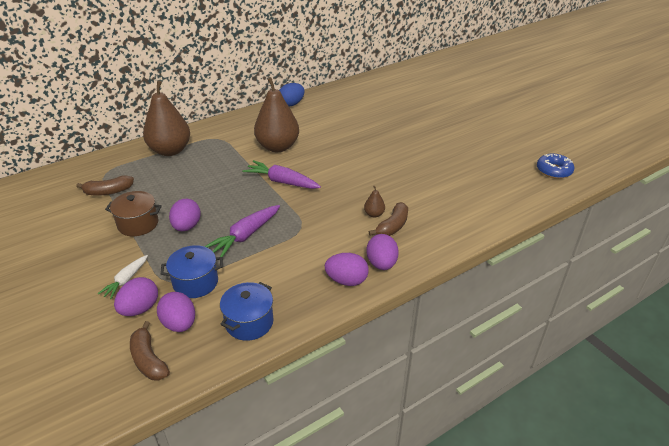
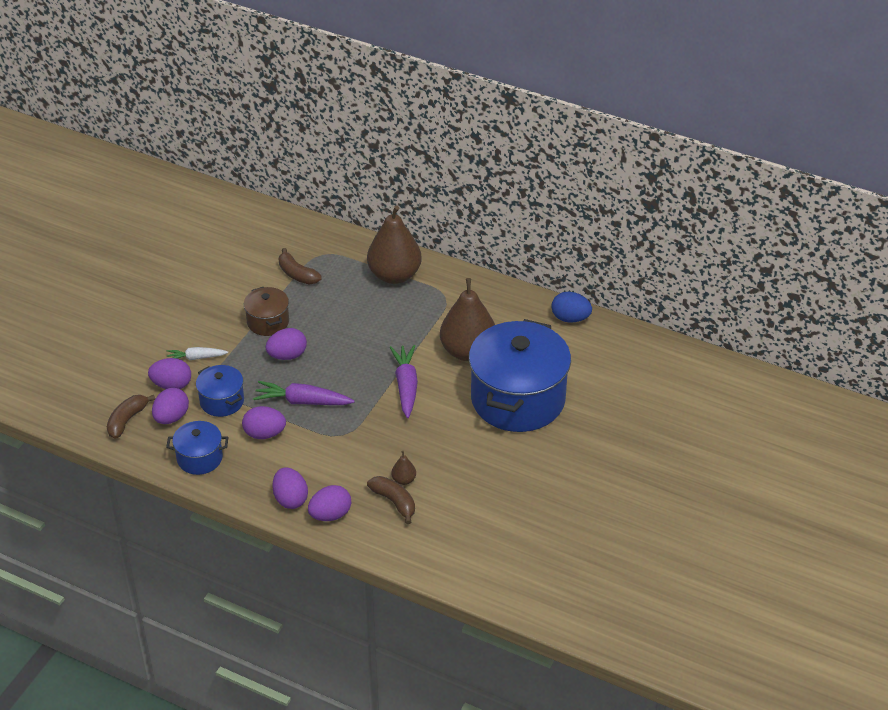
camera: 60 degrees right, 5 degrees up
(259, 270) = (264, 434): none -> purple egg
(340, 143) = (518, 399): none -> blue pot
(392, 226) = (394, 502): brown banana -> brown banana turned 135 degrees counterclockwise
(554, 170) = (614, 612): blue donut -> none

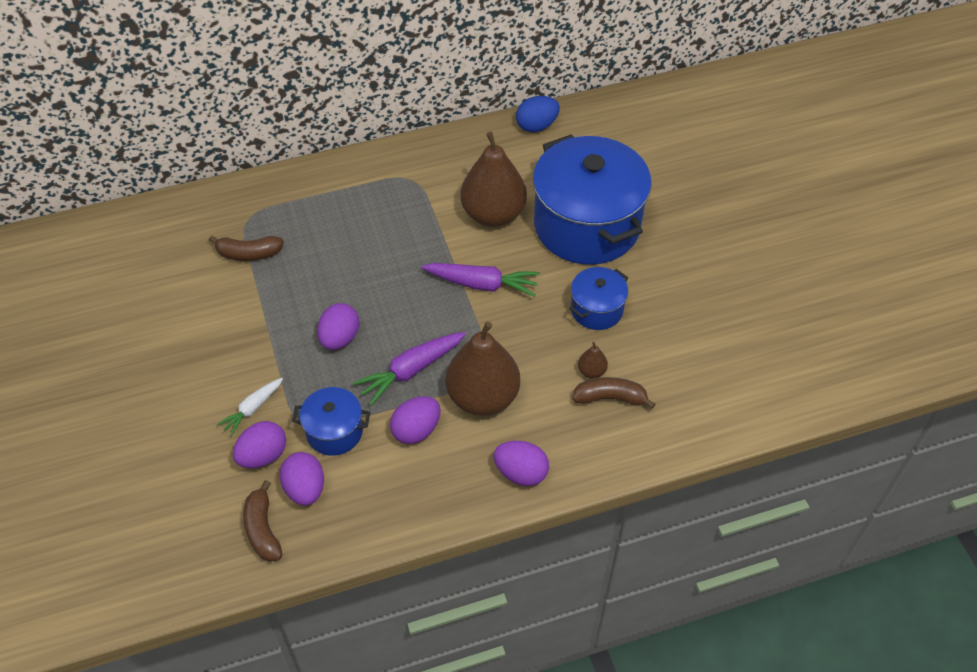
camera: 45 degrees left, 10 degrees up
(199, 458) = (386, 506): blue pot -> blue pot (596, 309)
(268, 322) = (279, 320): brown pot -> none
(330, 515) = (574, 457): purple egg -> none
(394, 275) = (341, 191): brown pear -> brown pear (483, 397)
(406, 386) = (482, 284): purple carrot -> purple carrot turned 150 degrees clockwise

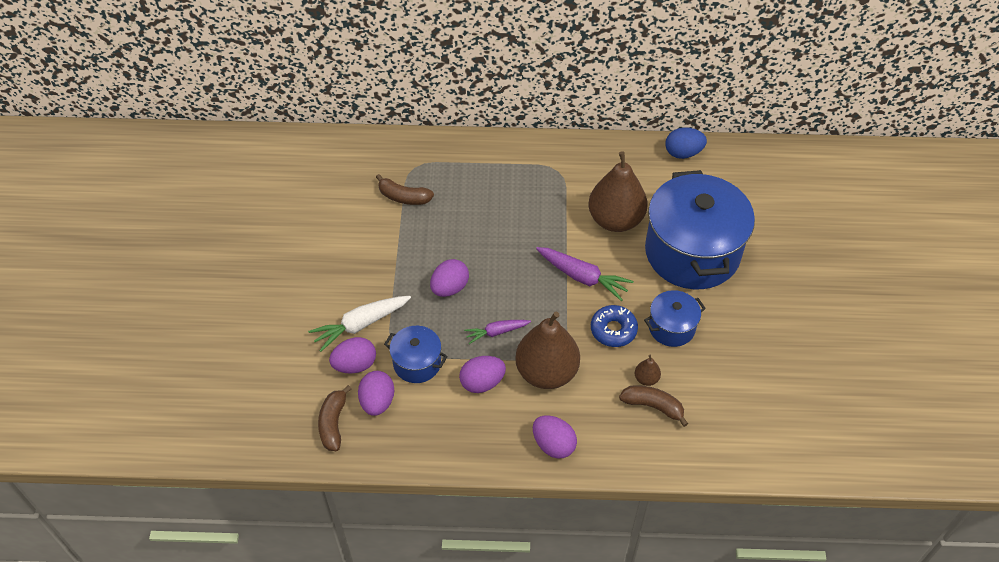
camera: 20 degrees right, 0 degrees up
(252, 409) = (360, 325): white carrot -> white carrot, size x1.60
(411, 371) = (496, 332): purple carrot -> purple carrot, size x0.62
(536, 330) = (613, 330): none -> blue donut

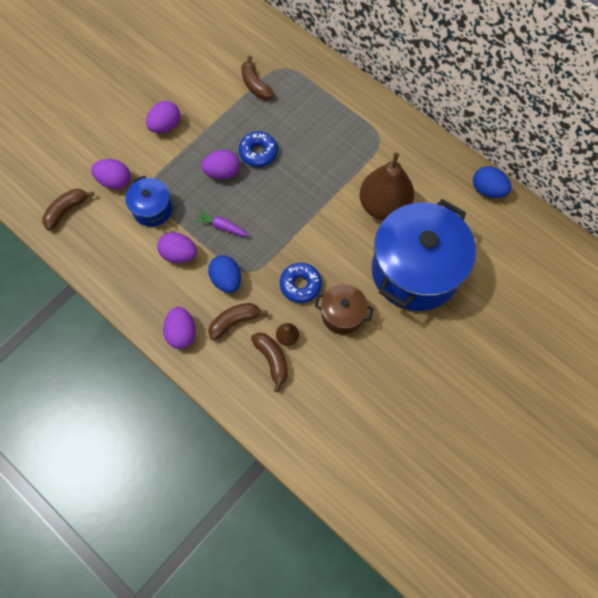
camera: 40 degrees right, 15 degrees up
(360, 325) = (143, 156): white carrot -> none
(377, 401) = (104, 216): purple egg -> purple egg (165, 126)
(465, 250) = (258, 152): none -> blue donut
(546, 372) = (226, 280): brown pear -> blue egg
(583, 277) = (318, 231): purple carrot -> none
(589, 400) = (234, 321): none -> brown banana
(671, 327) = (342, 314): blue pot -> brown pot

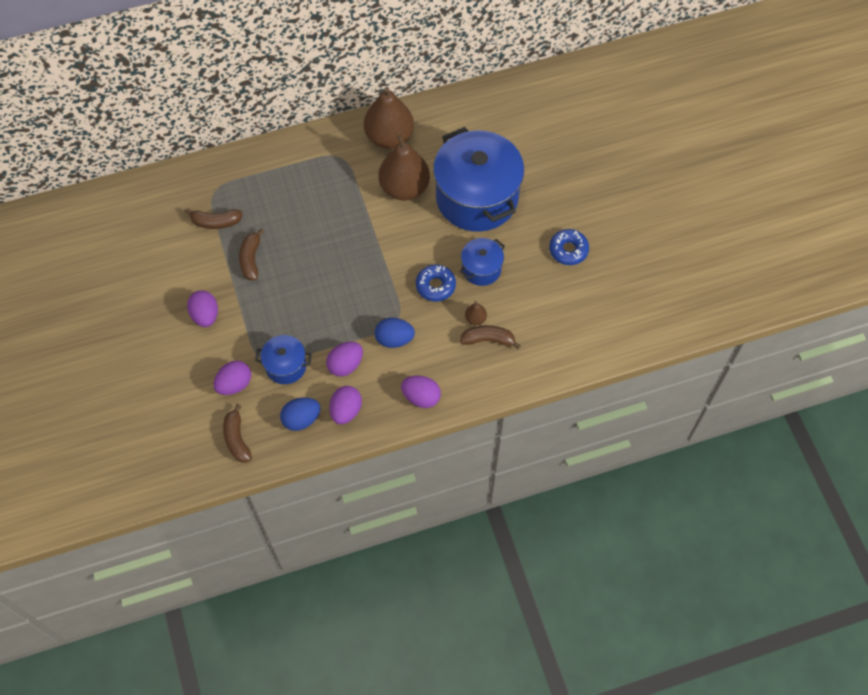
camera: 60 degrees left, 5 degrees down
(222, 172) = (287, 292): purple egg -> purple egg (346, 410)
(222, 226) = (341, 318): purple carrot -> none
(234, 321) = (436, 351): brown banana -> brown banana (251, 259)
(258, 152) = (287, 254): blue donut -> blue donut (568, 250)
(342, 314) = (481, 269): brown pot -> blue pot
(427, 165) = (389, 137): none -> brown pear
(487, 190) = (440, 108): blue egg -> blue egg (301, 419)

